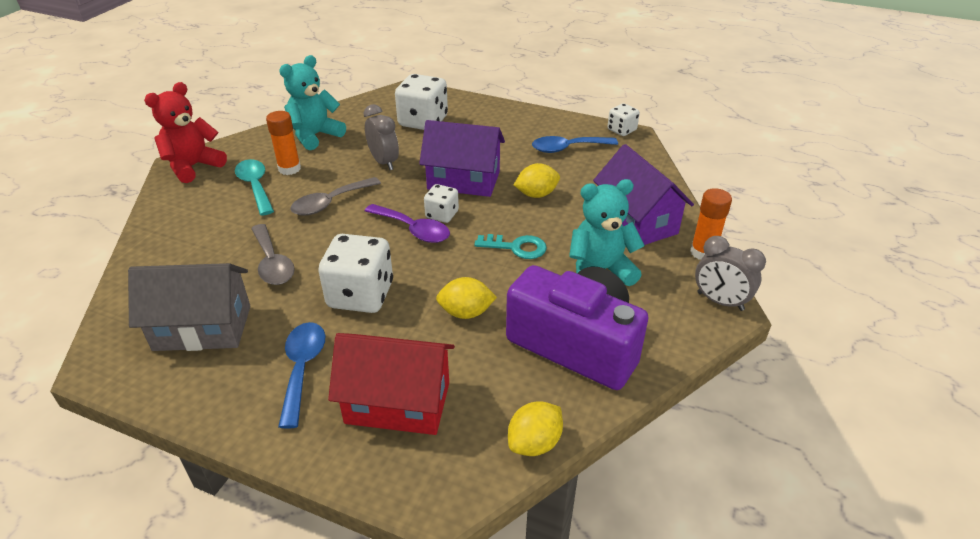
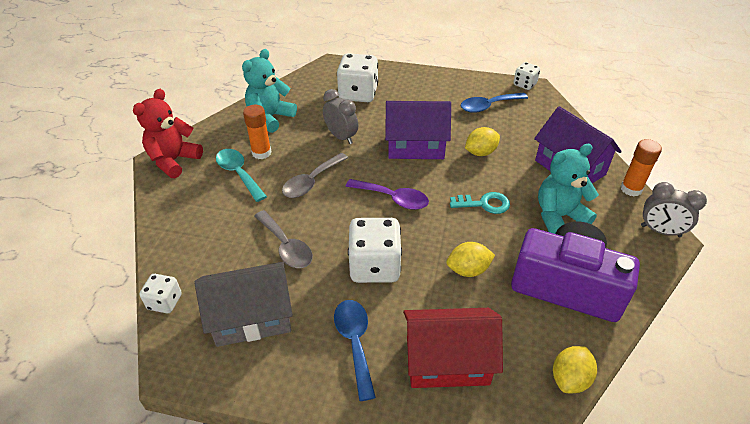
camera: 10 degrees left, 5 degrees up
(442, 215) = (411, 181): white dice -> white dice (165, 302)

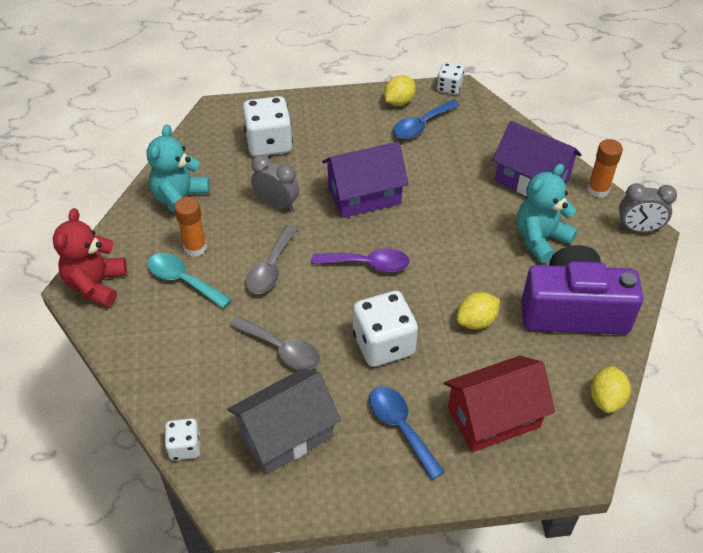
camera: 20 degrees left, 5 degrees up
(480, 152) = (435, 185): yellow lemon -> yellow lemon (399, 102)
(484, 204) = (463, 245): turquoise key -> none

